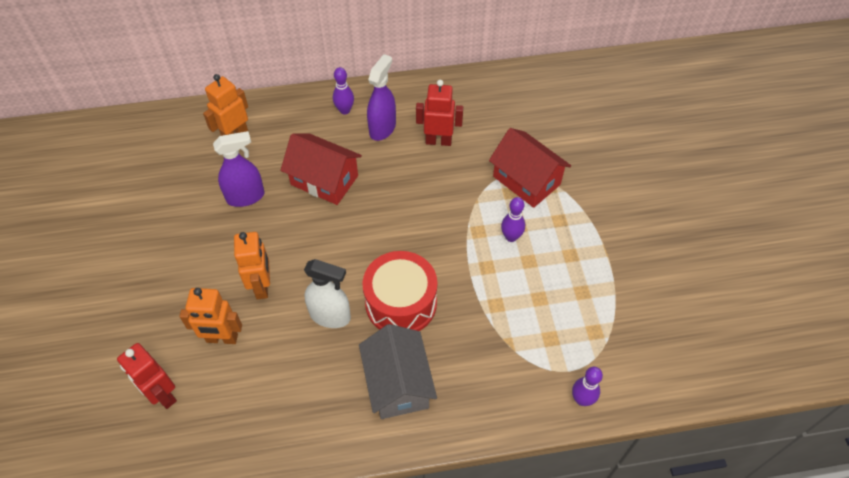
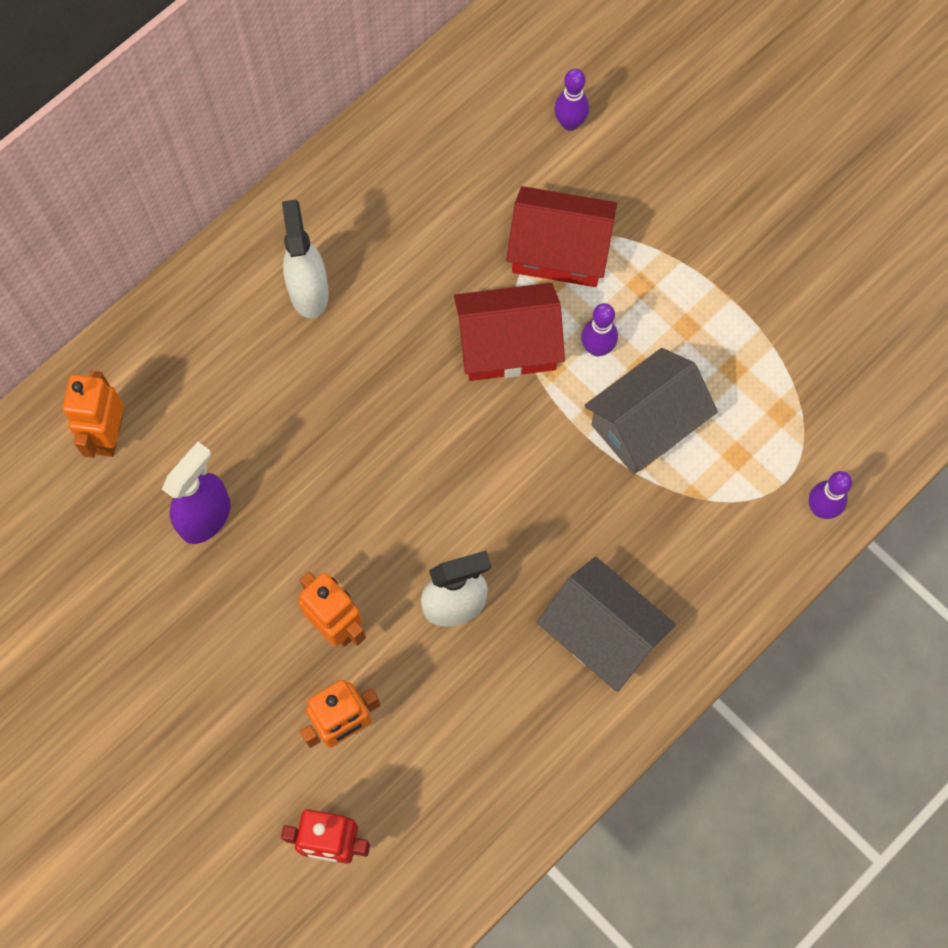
camera: 35 degrees left, 15 degrees up
(324, 180) = (293, 423): red house -> red house (508, 345)
(344, 110) = (232, 296): purple bowling pin -> purple bowling pin (570, 123)
(382, 128) = (308, 291): purple spray bottle -> white spray bottle
(401, 303) = (528, 529): red drum -> none
(438, 141) = (400, 263): red robot -> none
(509, 290) = (646, 424): none -> grey house

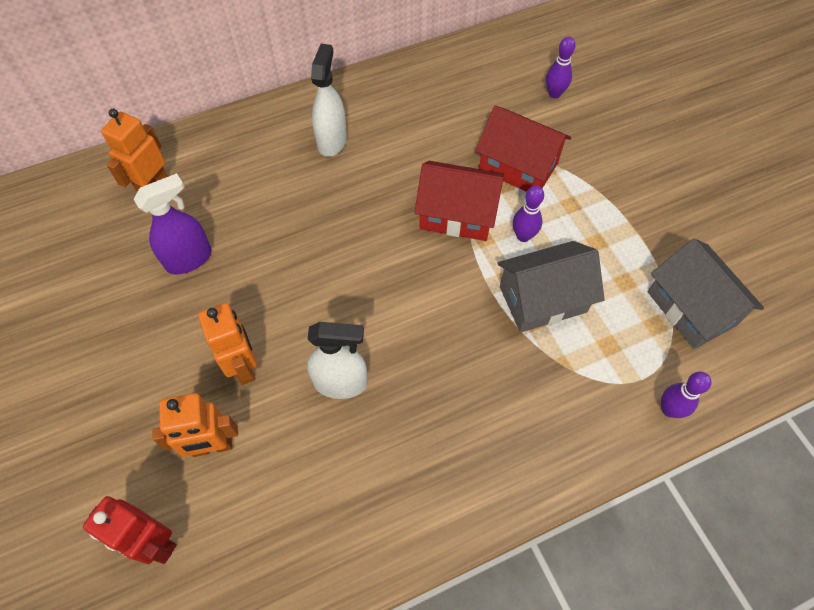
camera: 20 degrees right, 10 degrees down
(602, 633) = (450, 447): grey house -> grey house (691, 308)

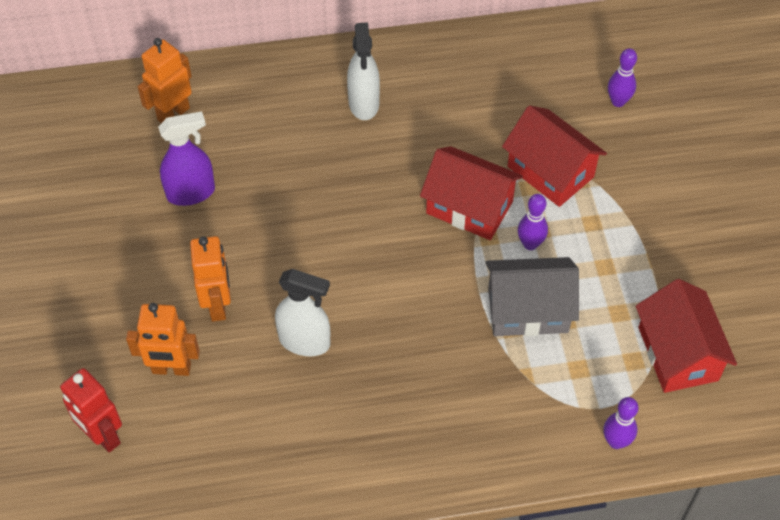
camera: 15 degrees right, 5 degrees down
(332, 141) = (364, 104): white spray bottle -> white spray bottle turned 150 degrees clockwise
(691, 308) = (677, 354): grey house -> red house

